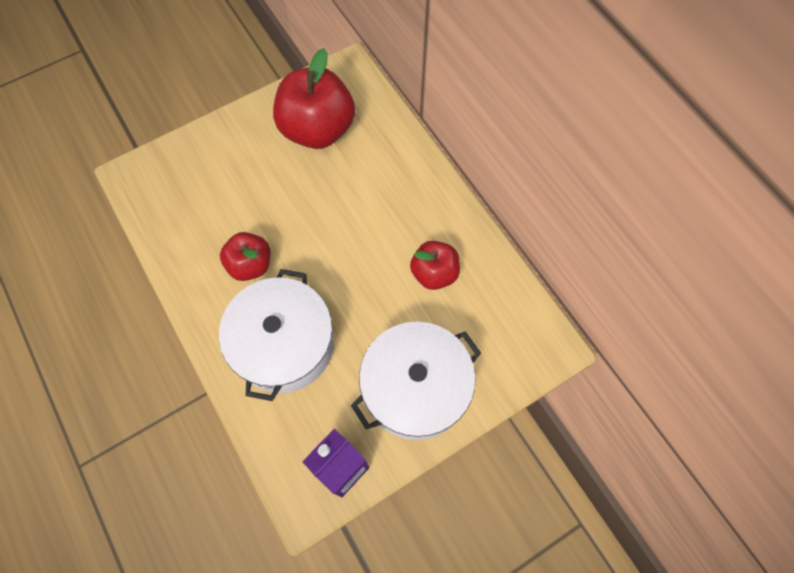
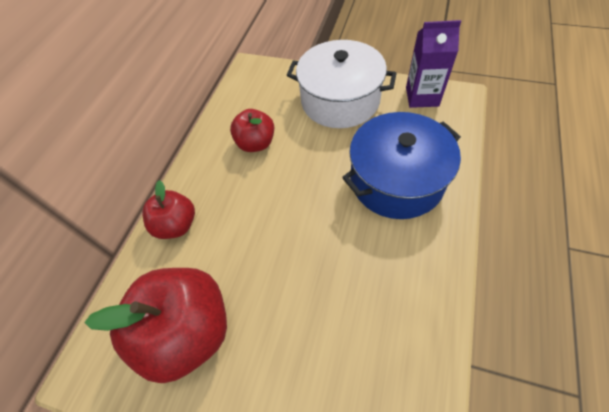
camera: 125 degrees left, 10 degrees down
(250, 265) = (370, 257): red apple -> red apple (177, 225)
(284, 344) = (396, 180): white pot -> blue pot

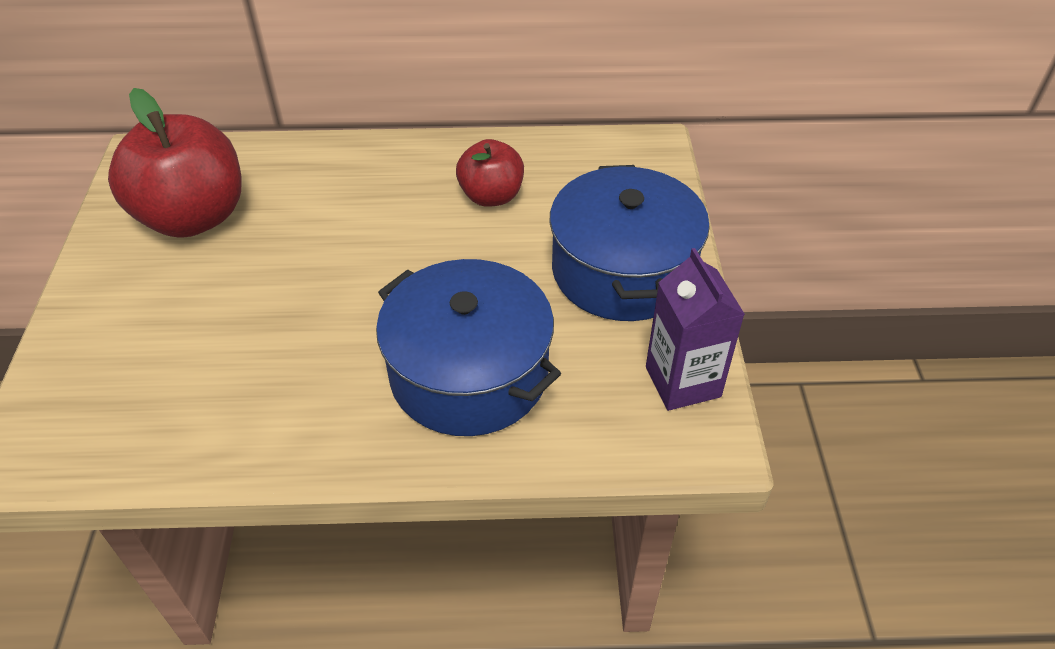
camera: 65 degrees right, 10 degrees down
(177, 225) = (332, 162): red apple -> none
(340, 100) = (623, 270): white pot -> blue pot

